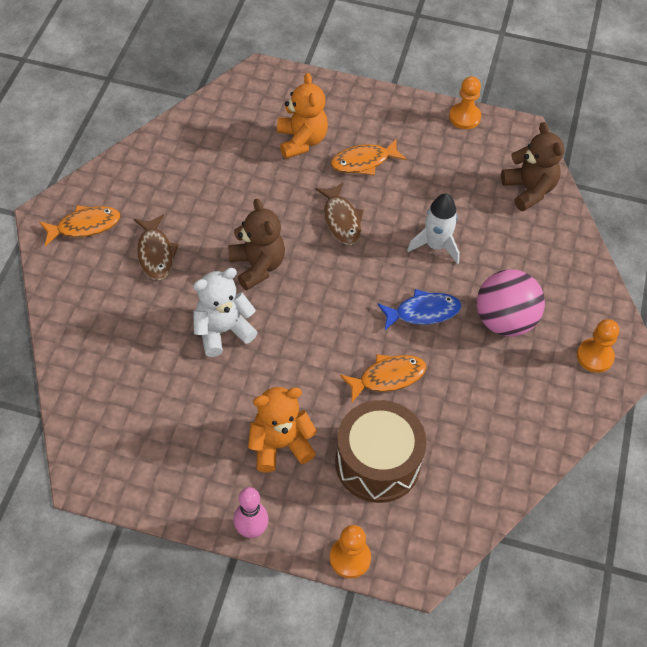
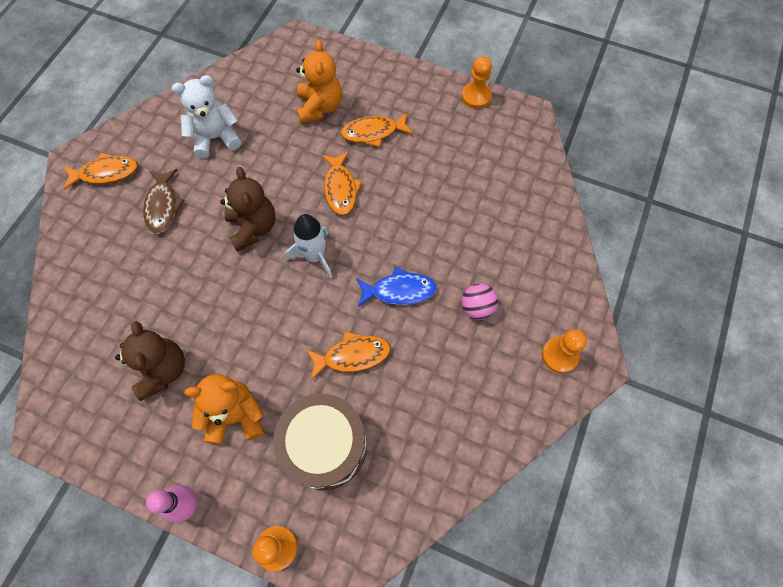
camera: 10 degrees right, 10 degrees up
(223, 331) = (207, 290): white teddy bear -> white teddy bear (215, 138)
(341, 220) = (340, 188): brown fish -> orange fish
(436, 245) = (425, 223): white rocket -> white rocket (315, 256)
(504, 321) = (477, 307): pink ball -> pink ball, size x0.55
(529, 190) = (524, 174): brown teddy bear -> brown teddy bear (163, 370)

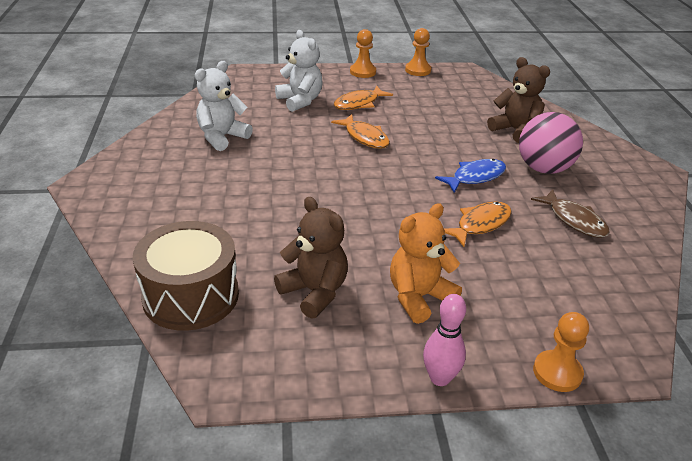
camera: 30 degrees left, 30 degrees down
(106, 173) = (127, 183): orange fish -> none
(163, 206) = (209, 188): brown fish -> brown fish (574, 220)
(253, 228) = (311, 178): brown teddy bear -> brown teddy bear (515, 130)
(315, 256) = (384, 178): white rocket -> none
(320, 107) = (300, 101): orange teddy bear -> white teddy bear
(325, 446) = (520, 286): brown drum -> brown drum (191, 296)
(477, 307) = (543, 168): pink ball -> pink ball, size x1.81
(559, 355) = (630, 174): orange pawn -> orange pawn (363, 72)

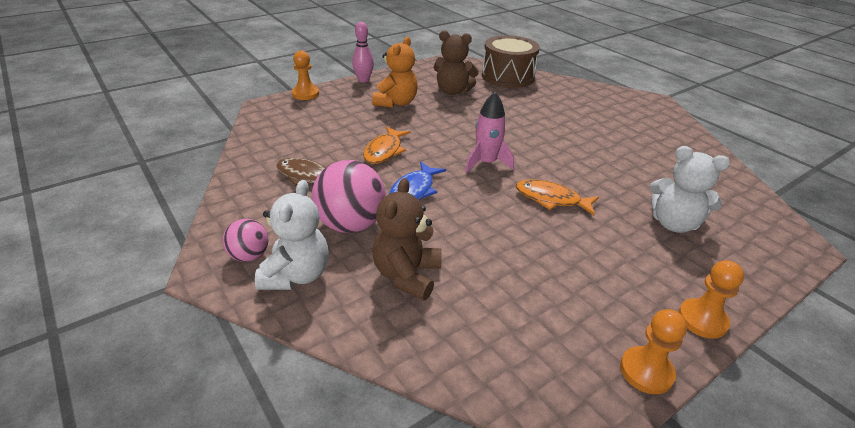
camera: 150 degrees right, 0 degrees up
(222, 137) = (653, 156): white teddy bear -> white teddy bear (296, 275)
(359, 103) = (617, 246): orange fish -> none
(385, 179) = (486, 163): none -> pink rocket
(515, 130) = (407, 275): brown teddy bear -> brown teddy bear turned 90 degrees clockwise
(628, 172) = (249, 256): none -> pink ball

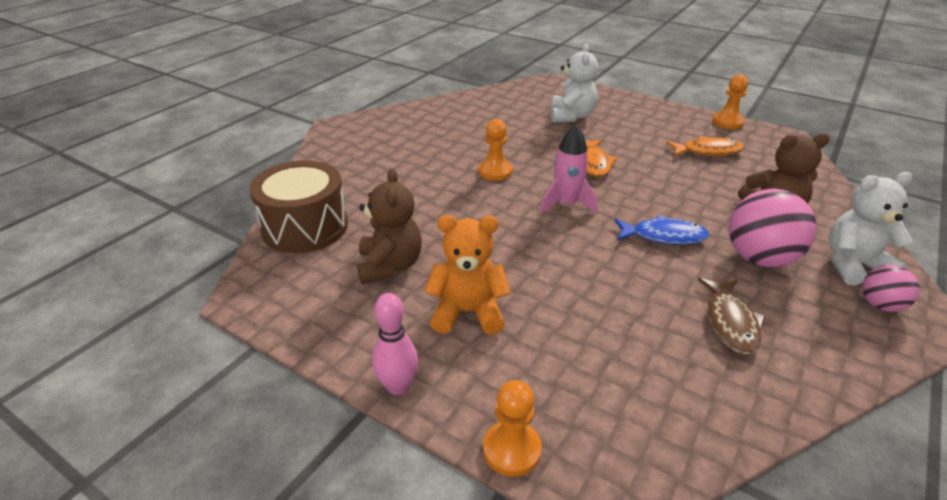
camera: 110 degrees left, 0 degrees up
(384, 151) = (612, 279): orange fish -> orange fish (707, 151)
(702, 320) = (664, 109): orange pawn -> orange pawn (495, 171)

